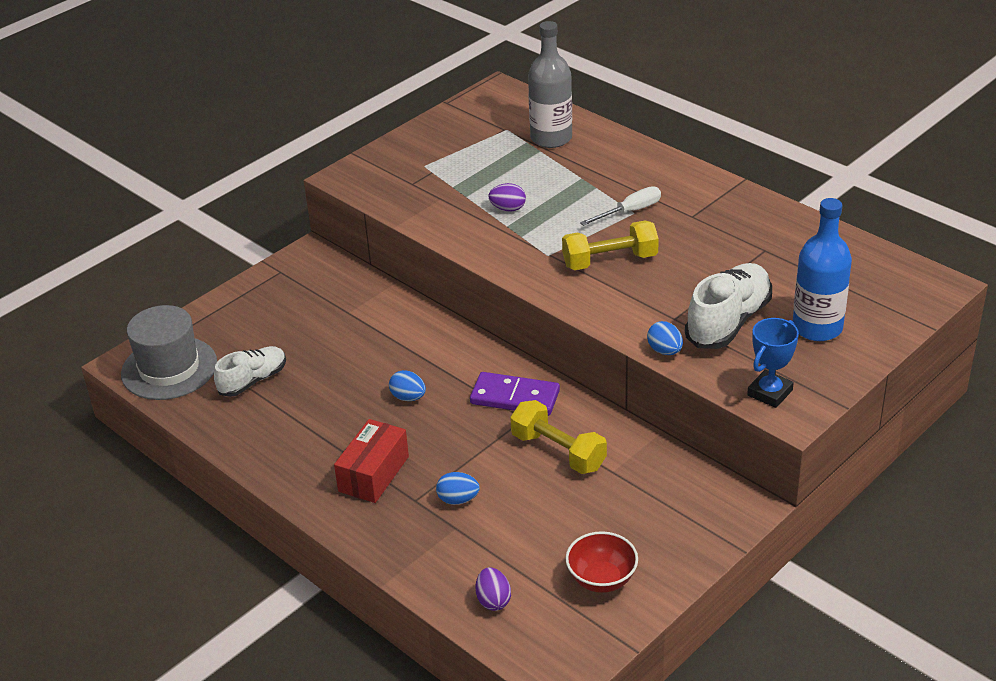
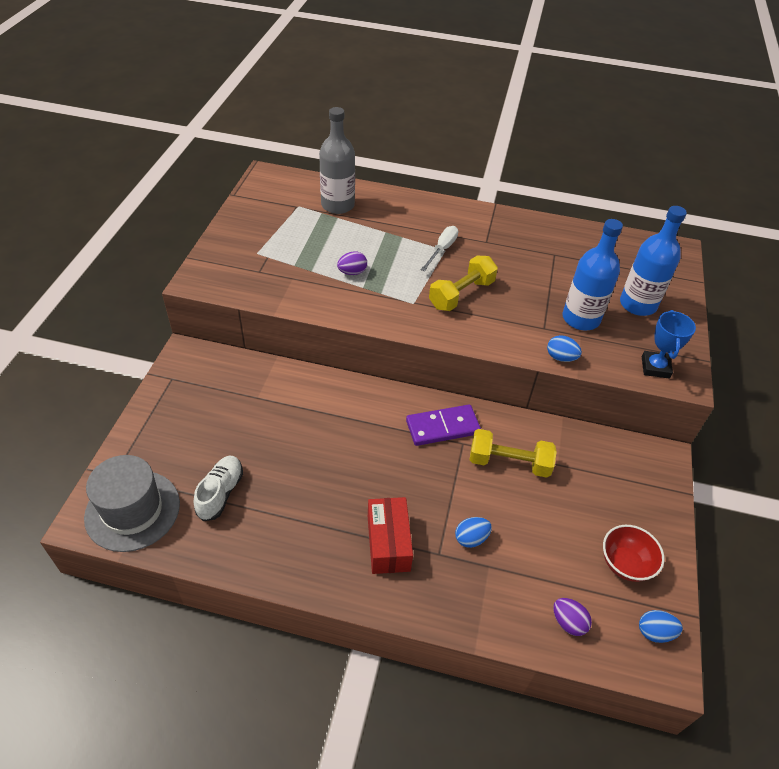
camera: 35 degrees left, 10 degrees up
(408, 397) = (363, 459): blue egg -> blue egg (654, 632)
(728, 322) = (581, 318): white shoe -> blue bottle

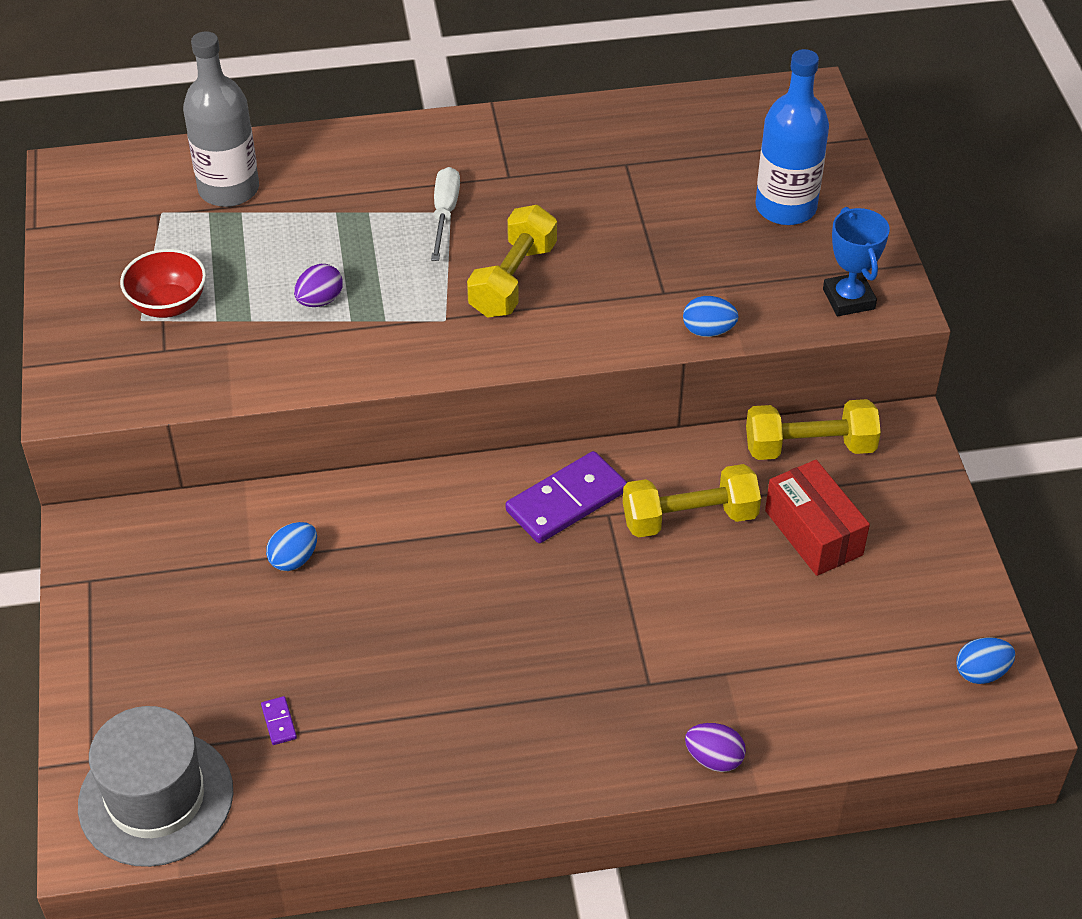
camera: 20 degrees left, 0 degrees up
(220, 493) = (279, 722): white shoe -> purple domino
(388, 543) = (569, 696): red box -> red box (813, 533)
(471, 538) = (684, 645): blue egg -> blue egg (294, 559)
(568, 622) = (865, 704): purple egg -> purple egg (714, 759)
(581, 318) = (711, 259): blue bottle -> none
(600, 447) = (809, 447): none -> yellow dumbbell
(625, 563) = (909, 598): red bowl -> red bowl (168, 305)

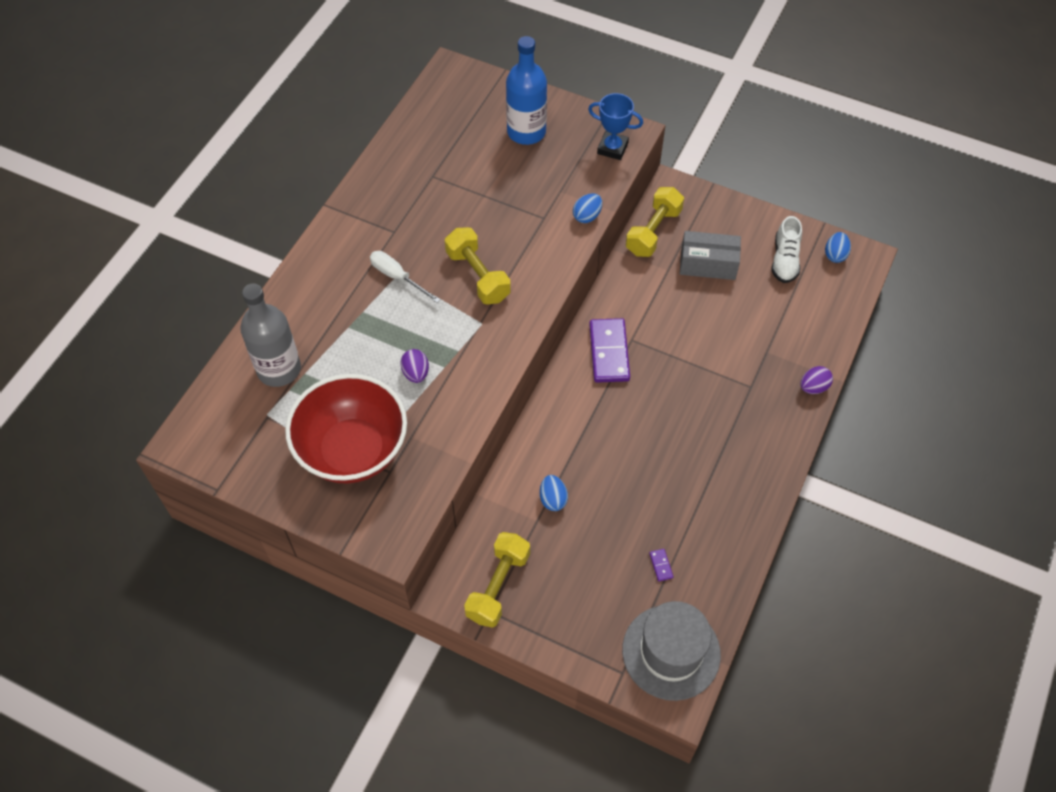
camera: 55 degrees left, 10 degrees up
(168, 305) = (353, 450): red bowl -> red bowl, size x1.95
(279, 722) = (661, 565): purple domino -> purple domino turned 60 degrees clockwise
(689, 518) = (660, 307): yellow dumbbell -> yellow dumbbell (498, 586)
(813, 533) = (708, 264): red box -> grey box
(909, 616) = (784, 260): none -> white shoe

